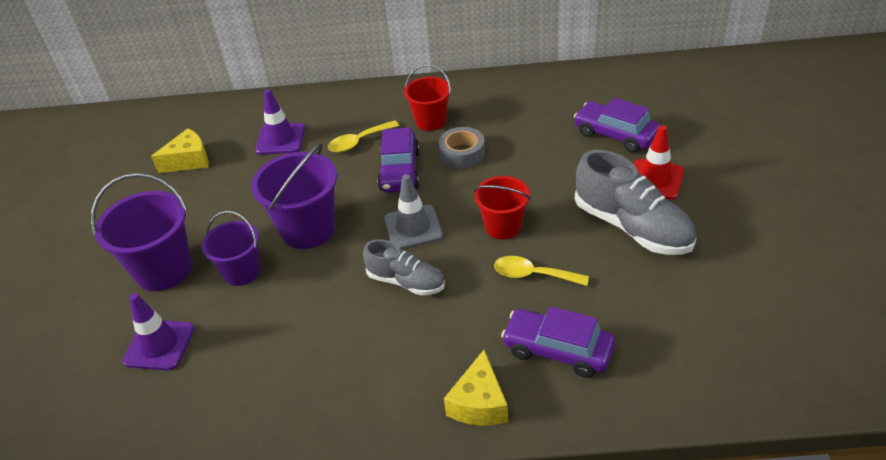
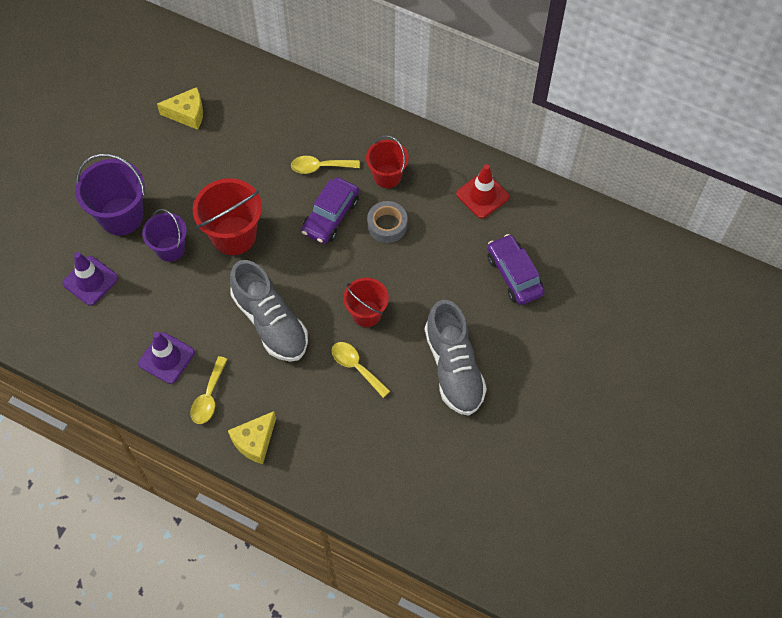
camera: 25 degrees right, 20 degrees up
(280, 139) = (264, 129): purple traffic cone -> purple traffic cone (166, 358)
(308, 229) = (234, 235): purple bucket -> red bucket
(387, 387) = (209, 397): none -> yellow spoon
(406, 282) = (270, 322): grey shoe -> grey shoe, size x1.63
(413, 227) = (305, 277): grey traffic cone -> none
(557, 350) = (328, 433): purple car -> none
(655, 179) = (506, 335): red traffic cone -> red traffic cone (482, 195)

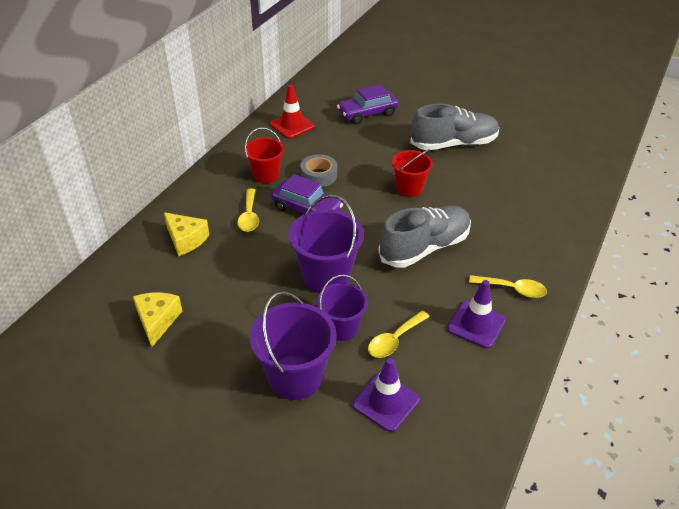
camera: 90 degrees left, 20 degrees down
(234, 235) = (326, 276): red bucket -> purple bucket
(254, 441) = (550, 256): yellow cheese -> yellow cheese (186, 240)
(356, 367) = (462, 194): yellow spoon -> yellow spoon (394, 340)

